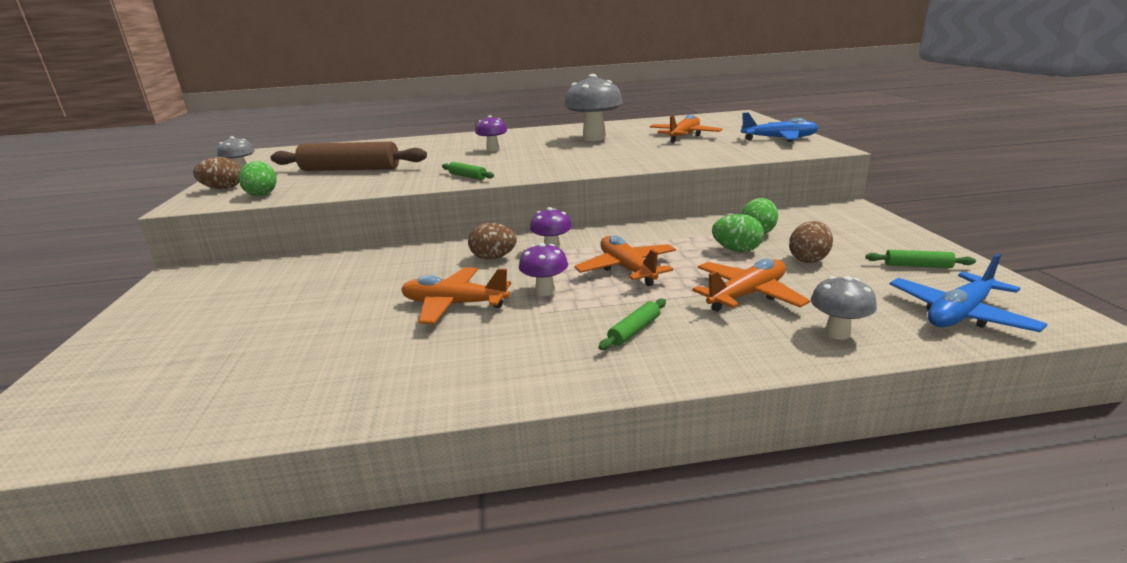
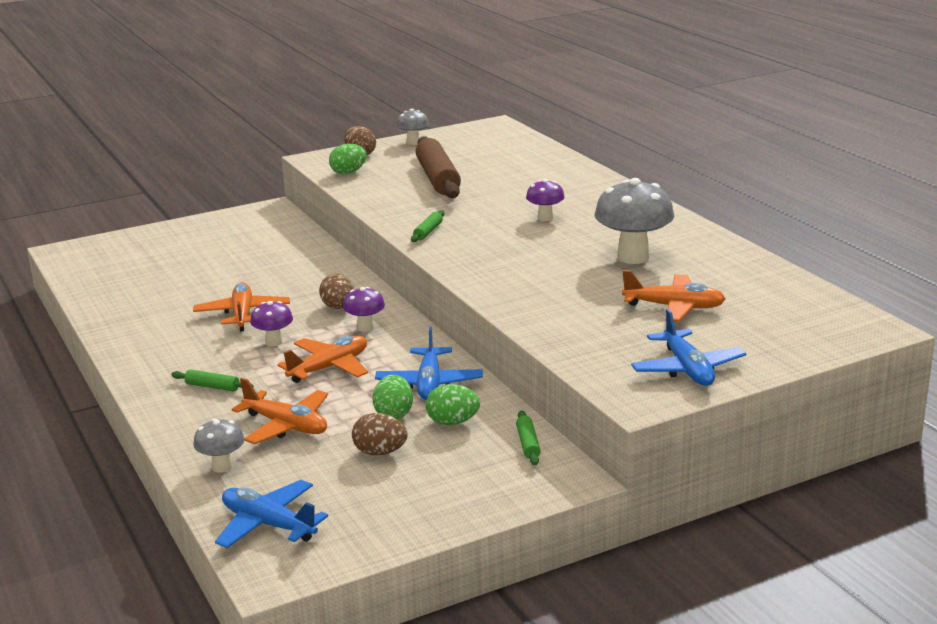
camera: 70 degrees right, 0 degrees up
(683, 235) = (429, 383): none -> blue plane
(917, 266) = (380, 512): green rolling pin -> green rolling pin (528, 444)

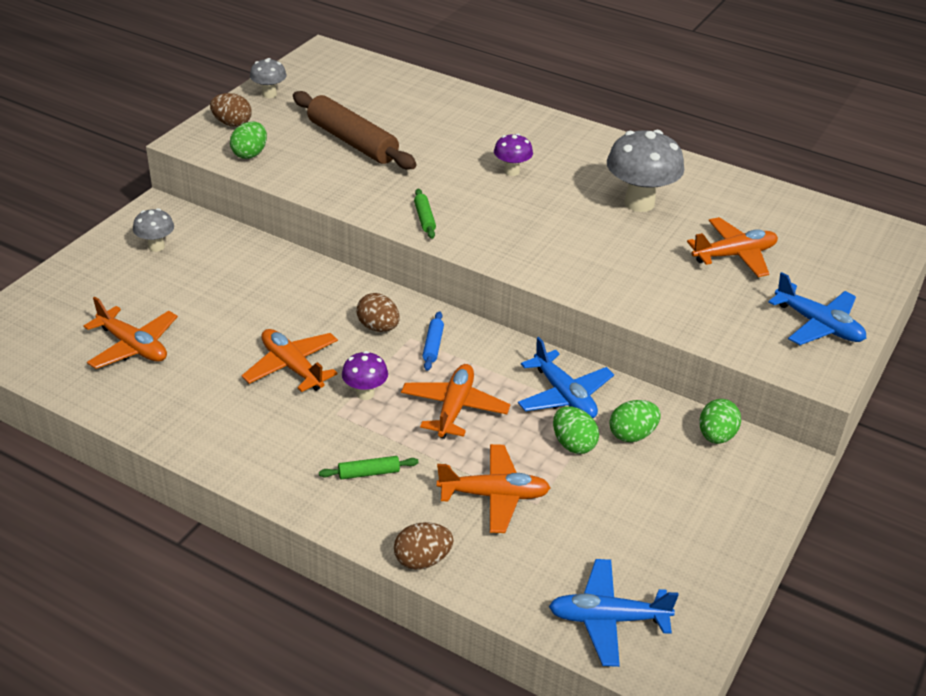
camera: 35 degrees left, 15 degrees up
(152, 278) = (133, 346): none -> orange plane
(222, 467) = (491, 569): grey mushroom -> grey mushroom (156, 246)
(365, 328) = (433, 345): purple mushroom -> blue rolling pin
(380, 452) = (610, 494): brown egg -> brown egg (422, 560)
(528, 444) = (716, 436): green rolling pin -> green egg

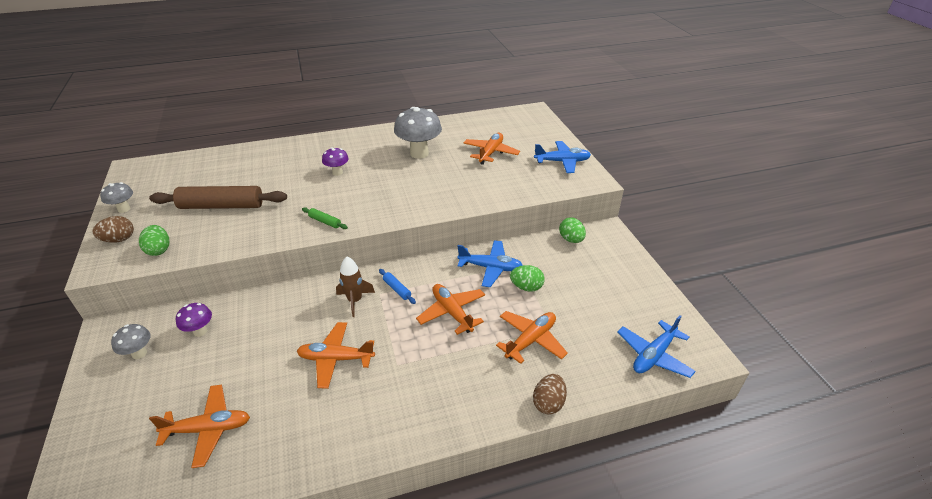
camera: 45 degrees left, 0 degrees up
(365, 393) = (397, 341): purple mushroom -> purple mushroom (200, 331)
(369, 473) = (459, 381): green rolling pin -> none
(378, 327) = (355, 300): brown egg -> brown rocket
(632, 435) = (542, 264): green egg -> none

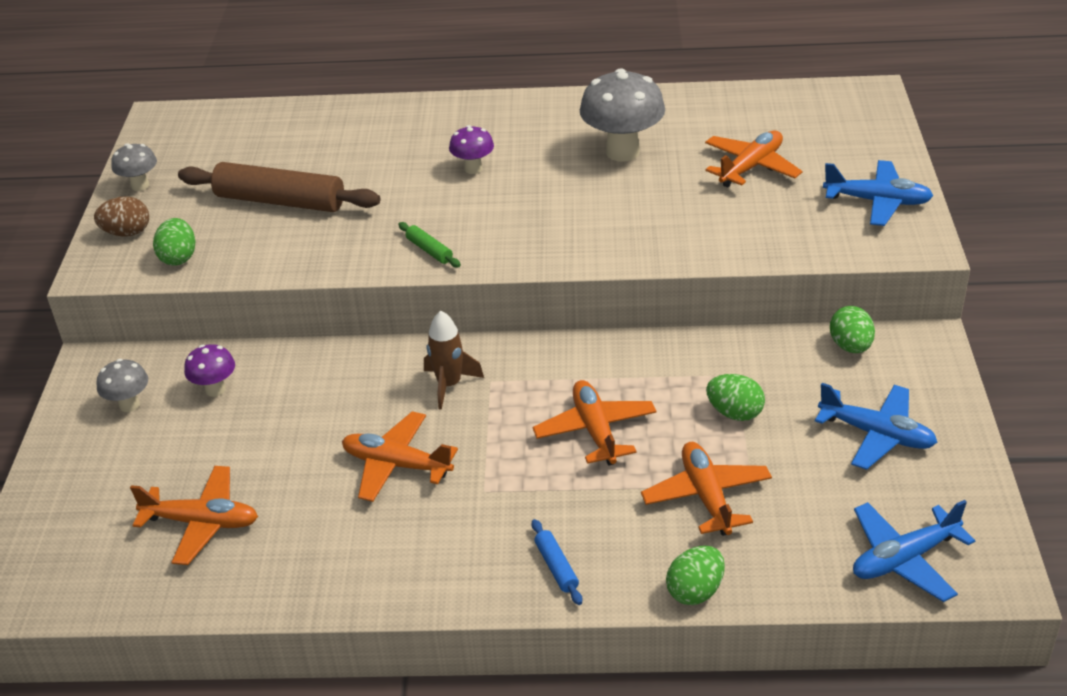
camera: 20 degrees right, 0 degrees up
(397, 289) = (520, 379): blue rolling pin -> blue rolling pin (556, 567)
(490, 268) = (686, 371): blue plane -> blue plane (877, 435)
(531, 340) = (706, 496): orange plane -> orange plane turned 75 degrees counterclockwise
(548, 403) = (695, 591): brown egg -> green egg

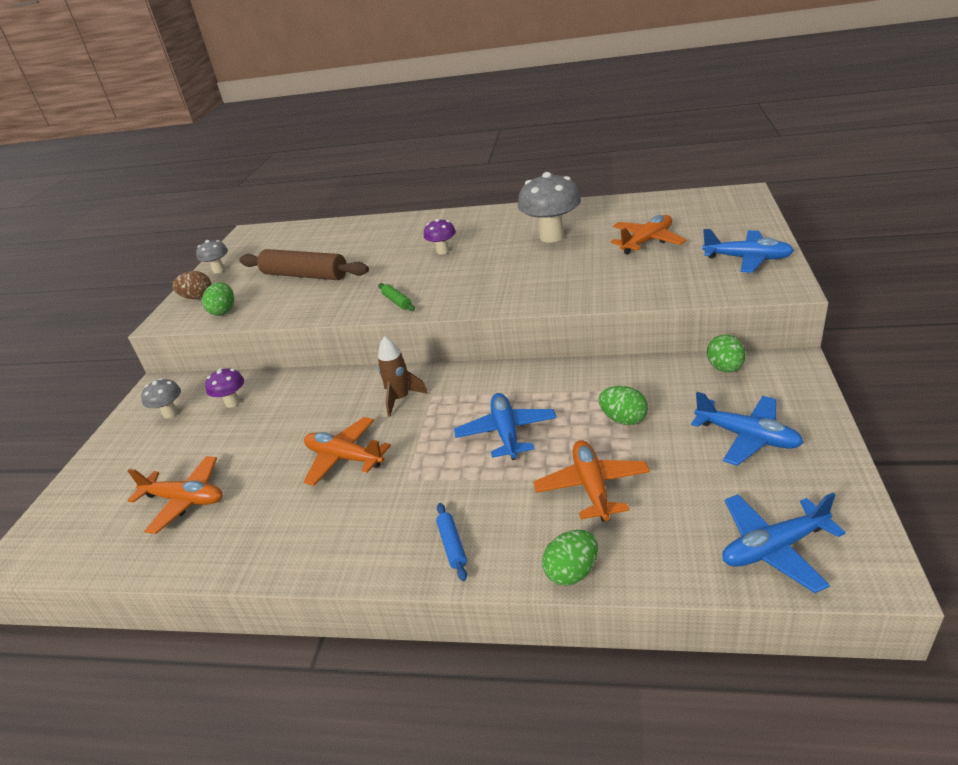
camera: 10 degrees right, 5 degrees down
(595, 430) = (506, 432): orange plane -> blue plane

